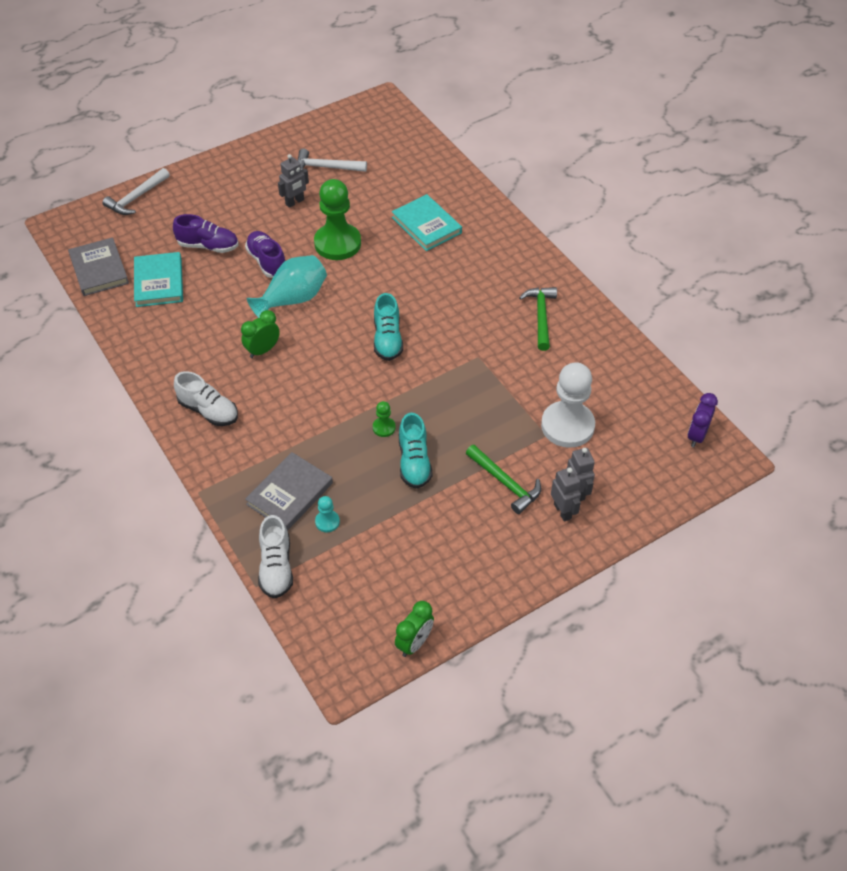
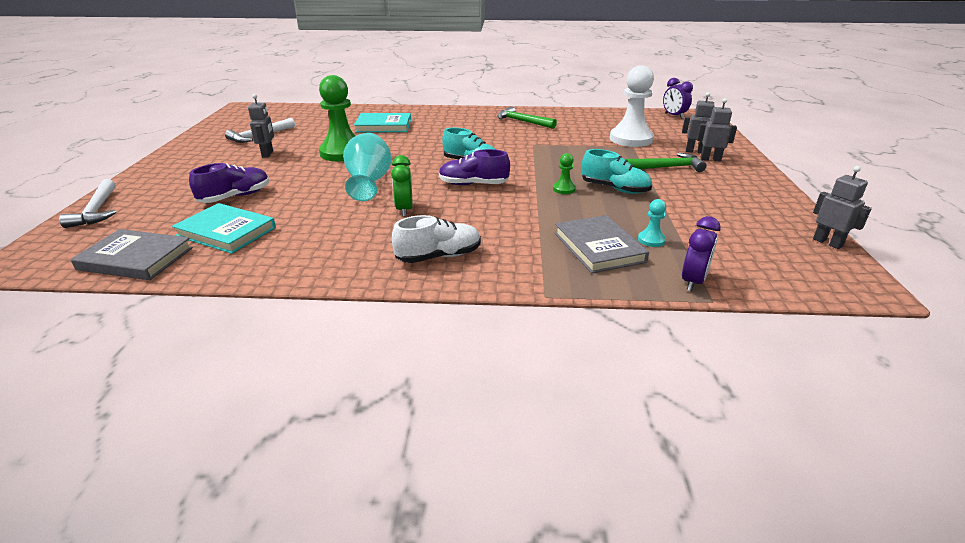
camera: 55 degrees left, 20 degrees down
(267, 262) = (307, 180): purple shoe -> purple shoe (473, 184)
(276, 567) = (693, 282): white shoe -> purple clock
(414, 643) = (827, 242): green clock -> grey robot

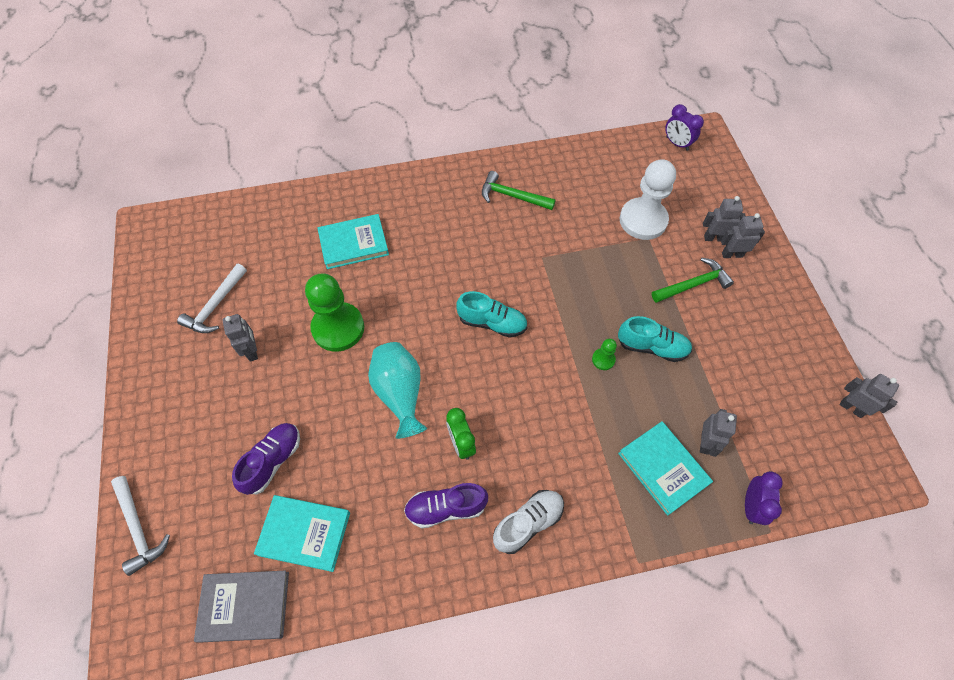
camera: 15 degrees left, 30 degrees up
(473, 184) = (510, 371): purple shoe -> purple shoe (446, 508)
(599, 247) = (663, 468): grey book -> turquoise book
(651, 240) = (705, 443): turquoise pawn -> grey robot

